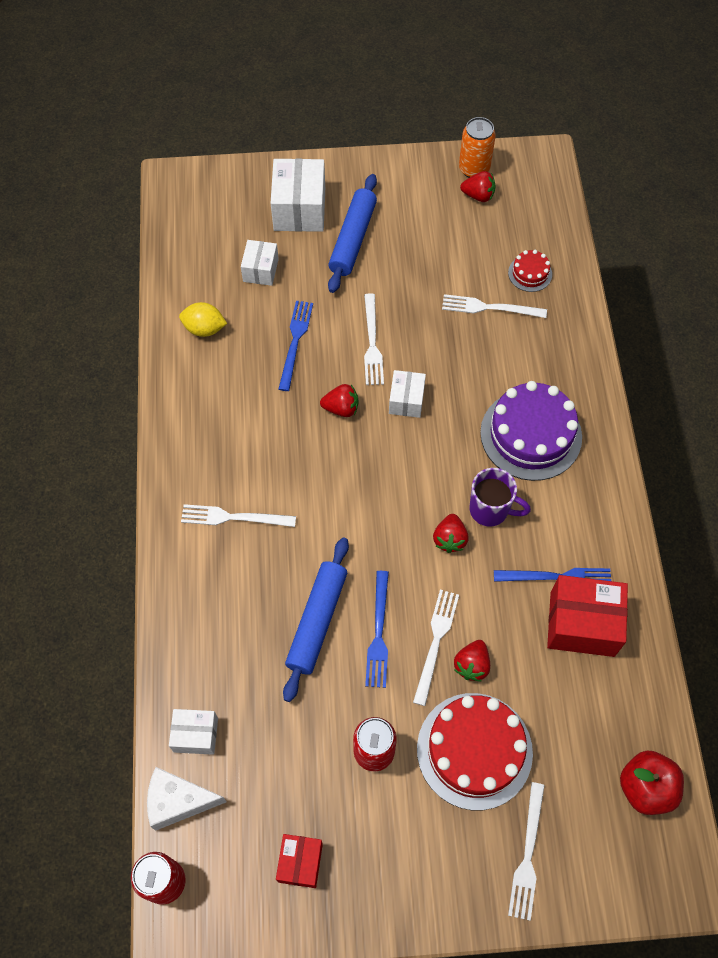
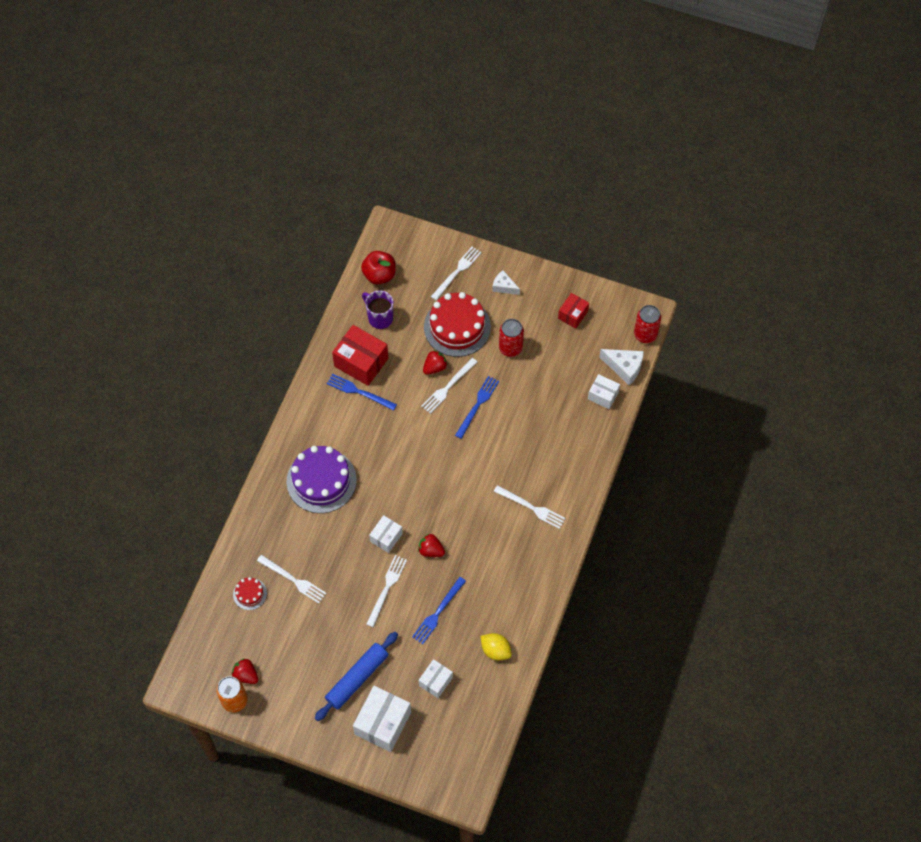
camera: 155 degrees left, 0 degrees up
(317, 621) = (509, 426): blue rolling pin -> none
(437, 863) = (504, 287): none -> white cheese
(449, 539) = (408, 439): red strawberry -> none
(490, 510) = (374, 446): purple mug -> purple mug (379, 318)

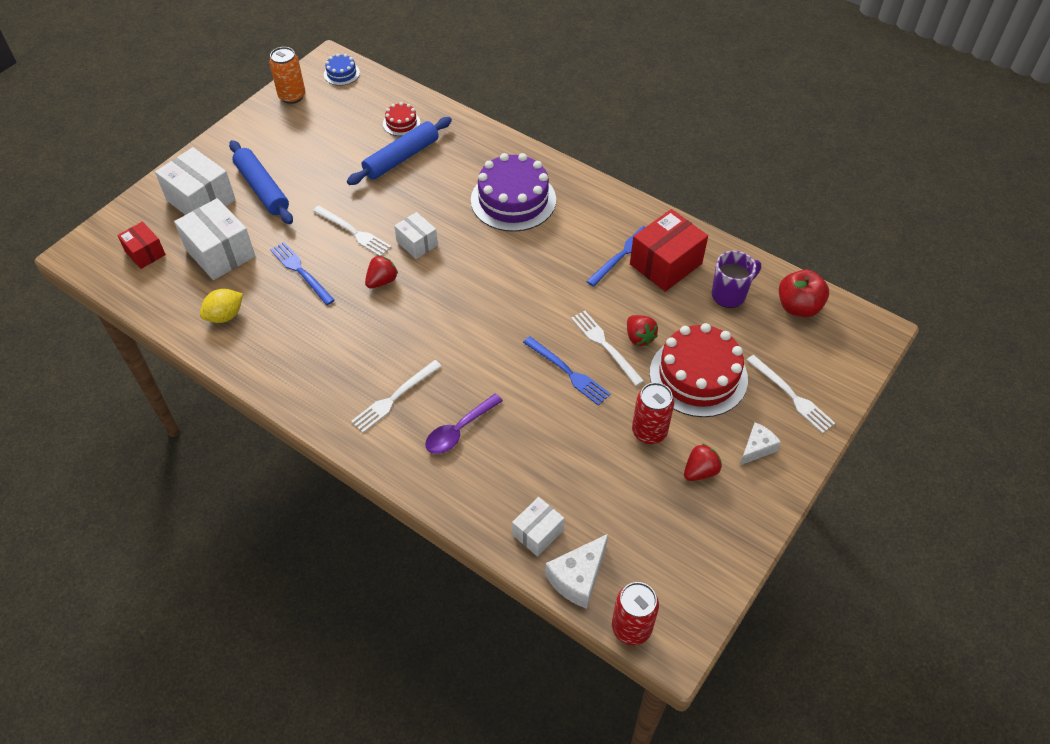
camera: 105 degrees right, 10 degrees down
(193, 668) = (341, 73): none -> blue cake
(246, 675) = (314, 108): red strawberry -> red strawberry (700, 471)
(293, 580) = (401, 158): white fork -> blue rolling pin
(435, 681) = (220, 253): white box -> white box, size x1.72
(545, 460) = (459, 430): none -> purple spoon
(573, 315) = (690, 529): red box -> red box (145, 253)

